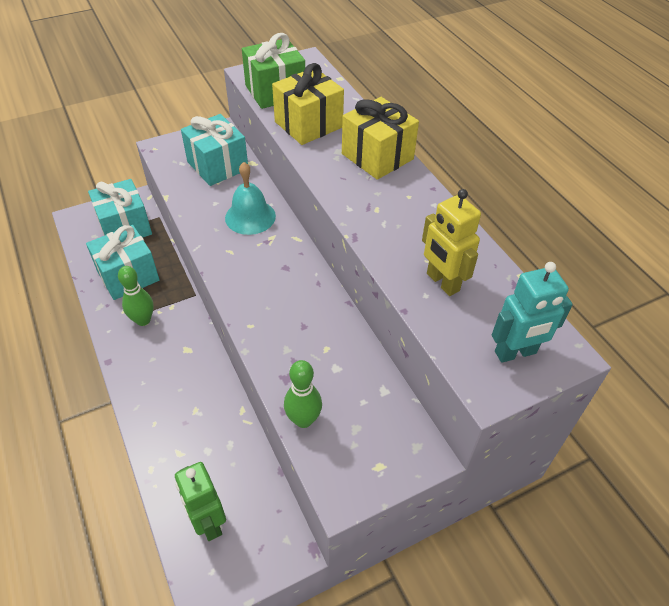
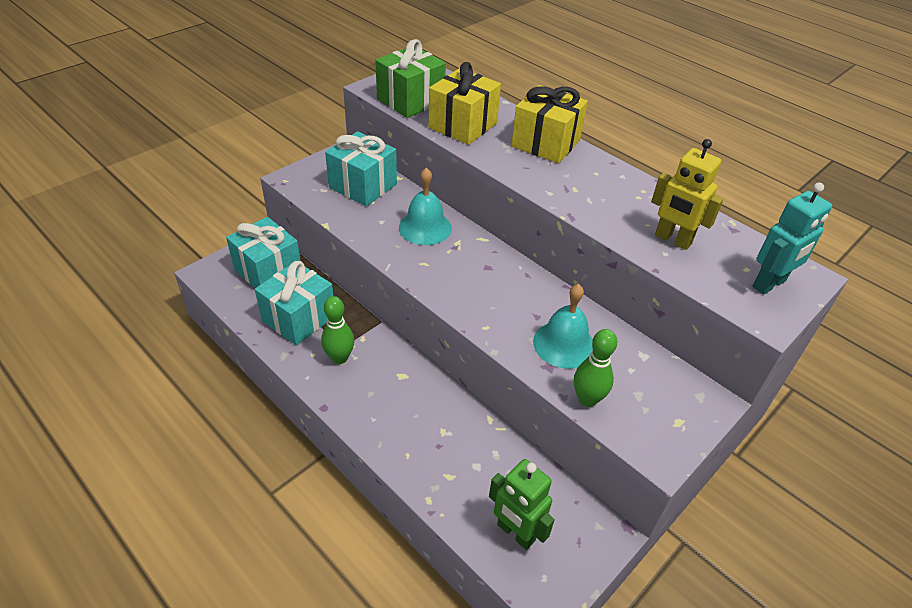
camera: 20 degrees left, 5 degrees down
(313, 360) = (564, 344): none -> turquoise bell

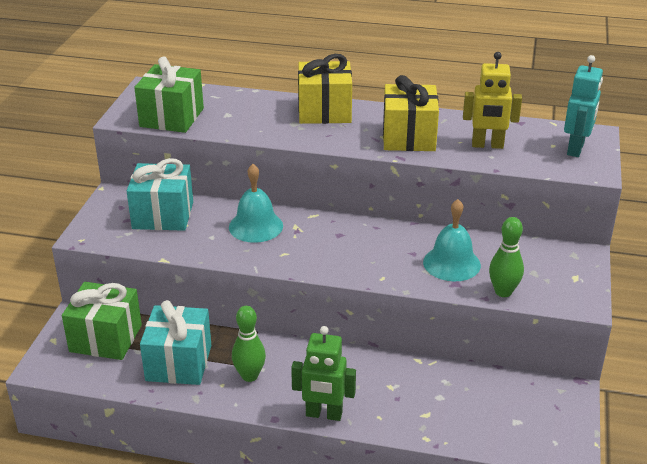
camera: 30 degrees left, 10 degrees down
(268, 271) = (106, 338): turquoise gift -> green gift
(463, 125) = (241, 121): yellow gift -> yellow gift (409, 137)
(515, 533) = (509, 425): green robot -> green robot (324, 414)

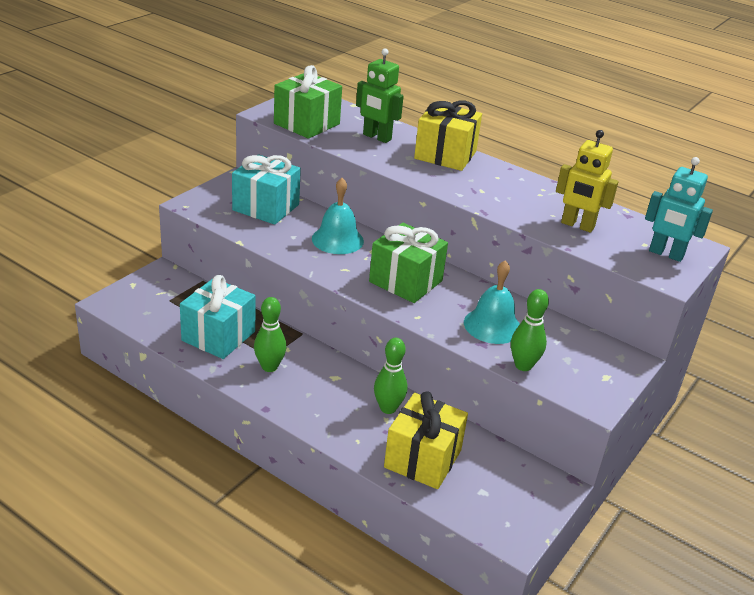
camera: 20 degrees right, 0 degrees up
(106, 338) = (174, 297): green gift -> green gift (405, 281)
(324, 414) = (310, 420): green robot -> green robot (376, 137)
(385, 375) = (388, 408): none -> green bowling pin
(409, 137) = (506, 197): yellow gift -> yellow gift (423, 459)
(576, 149) = (666, 254): turquoise robot -> turquoise robot turned 75 degrees clockwise

